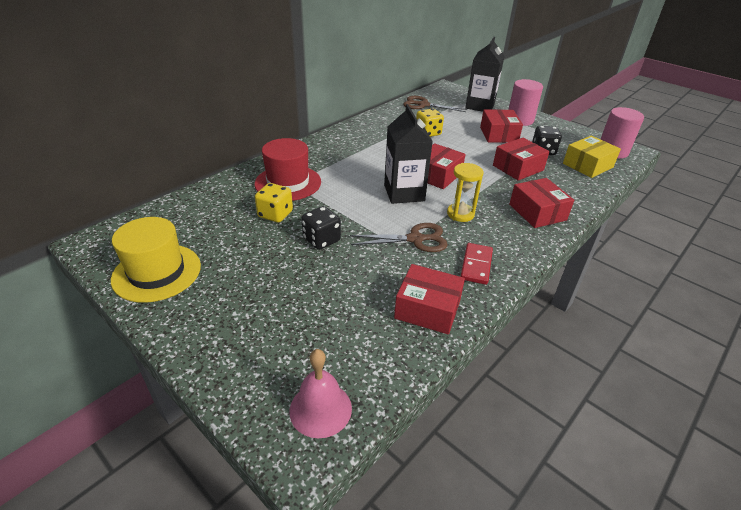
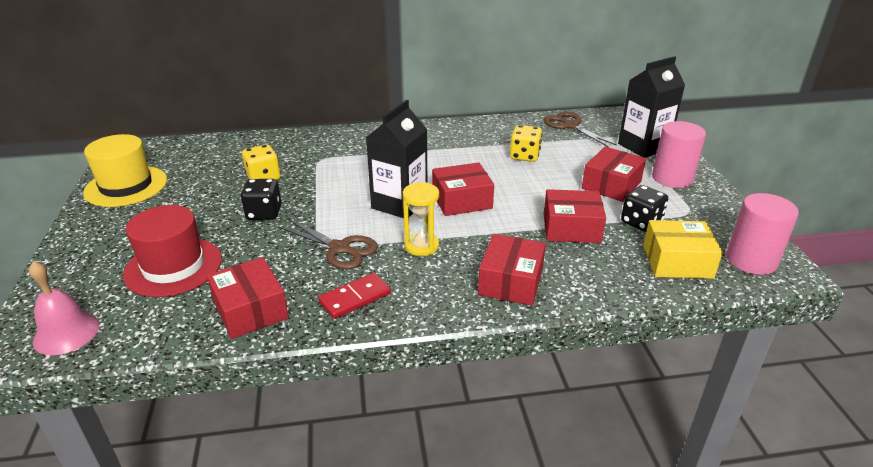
camera: 40 degrees right, 5 degrees down
(288, 183) = (314, 156): red hat -> red hat (173, 267)

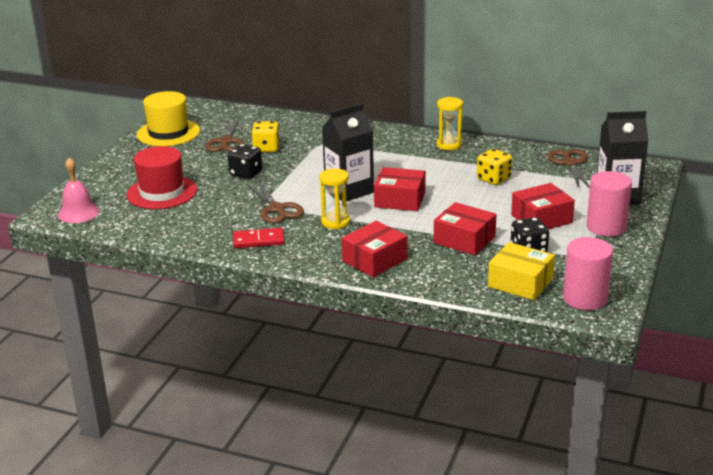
camera: 30 degrees right, 5 degrees down
(209, 180) = (226, 142): none -> brown scissors
(250, 310) = (188, 229): red box -> none
(448, 132) = (449, 145): none -> yellow hourglass

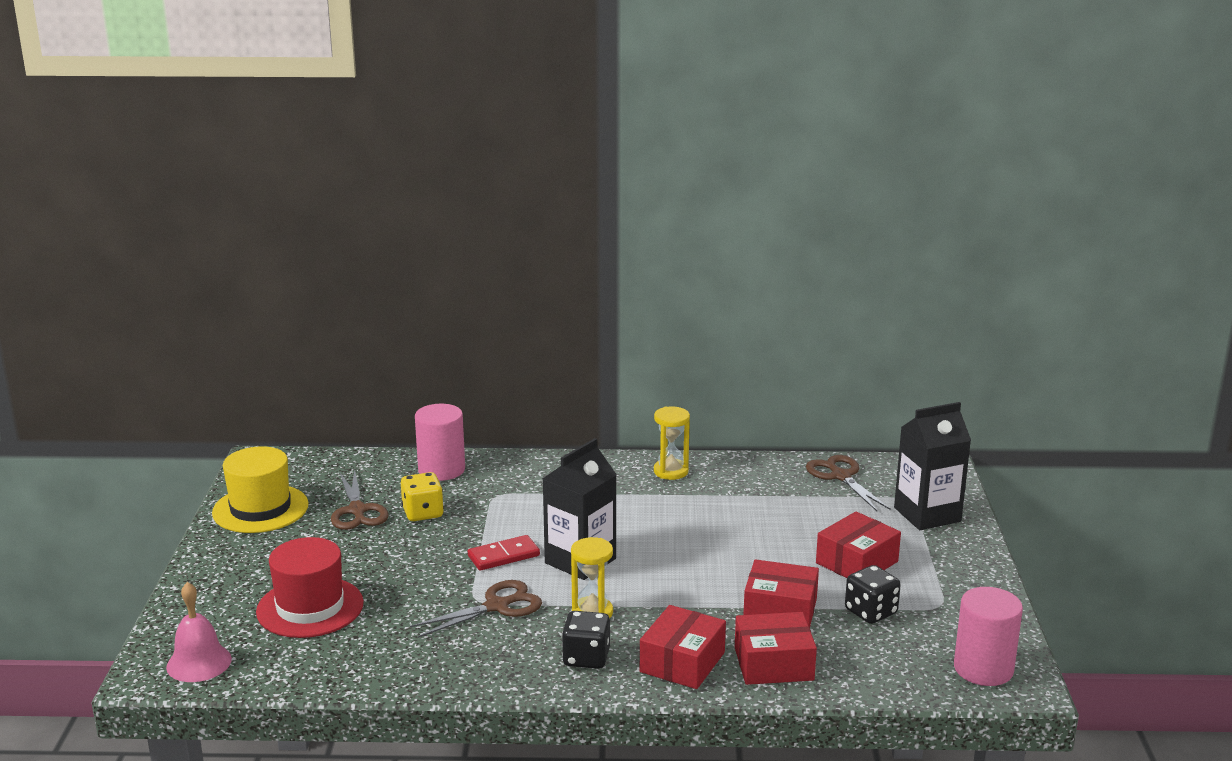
camera: 20 degrees left, 5 degrees down
(246, 173) = (417, 557): black dice -> black dice (586, 658)
(258, 240) = (502, 660): red domino -> red domino (503, 556)
(277, 209) = (497, 606): brown scissors -> brown scissors turned 75 degrees counterclockwise
(400, 200) = (658, 564): red box -> red box (773, 664)
(493, 179) = (760, 514): yellow dice -> none
(520, 282) = (890, 661): yellow box -> none
(606, 227) = (942, 561): pink cylinder -> pink cylinder (441, 470)

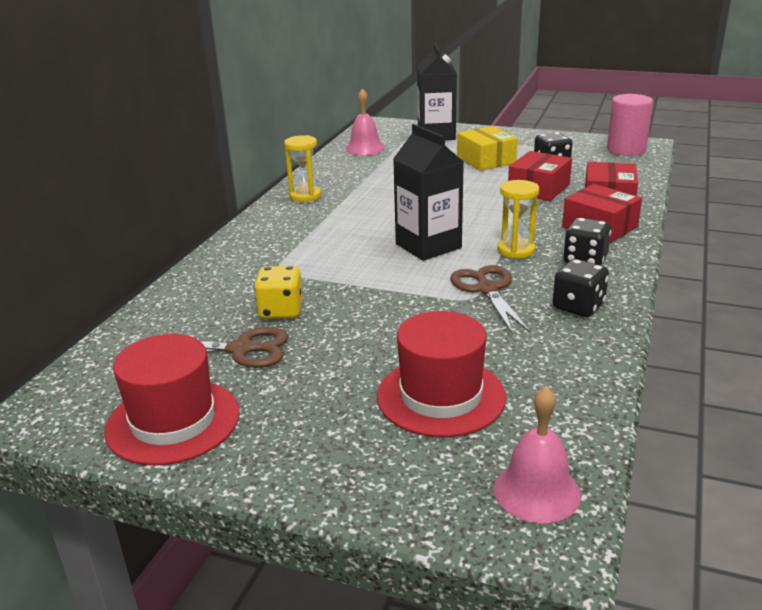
camera: 70 degrees left, 5 degrees up
(260, 509) = (173, 421): yellow hat -> red hat
(441, 470) = (197, 292): pink cylinder -> none
(479, 661) = (578, 307): none -> black dice
(503, 556) = (398, 277): red domino -> none
(841, 476) = (365, 148): brown scissors -> pink bell
(857, 562) = (486, 160): red box -> yellow box

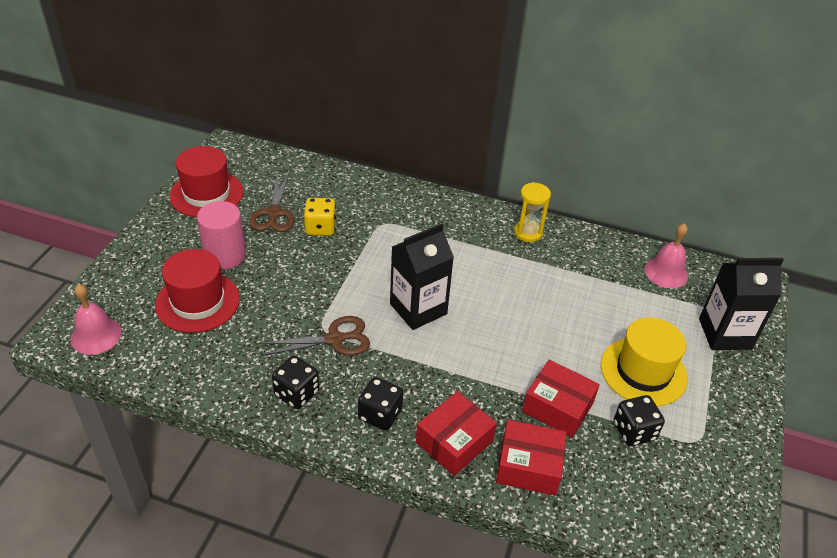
camera: 85 degrees right, 15 degrees up
(486, 160) = (643, 371): yellow box -> yellow hat
(516, 250) = (404, 367): yellow hourglass -> none
(626, 149) = (709, 527): pink cylinder -> pink cylinder (225, 256)

